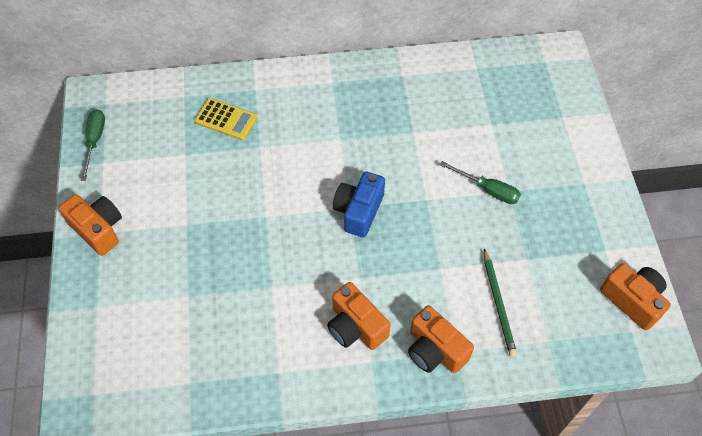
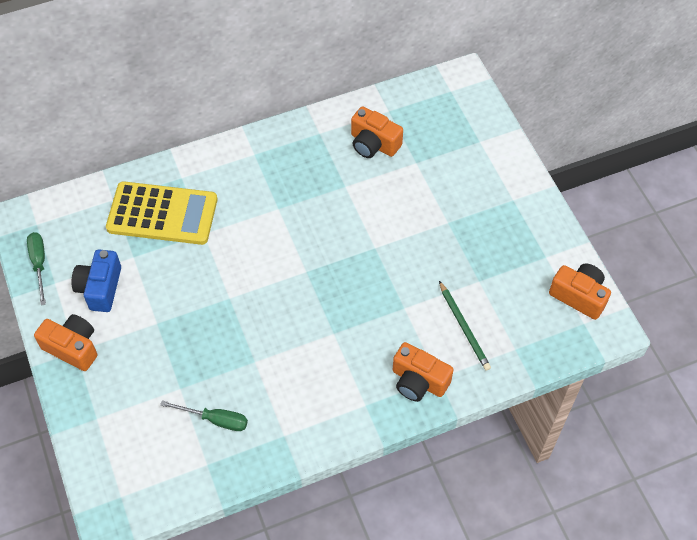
camera: 15 degrees left, 0 degrees up
(226, 119) = (162, 214): yellow calculator -> yellow calculator, size x1.84
(356, 326) = (343, 378): orange camera -> orange camera (373, 144)
(359, 211) = (315, 273): blue camera -> blue camera (100, 288)
(488, 190) = (428, 226): green screwdriver -> green screwdriver (215, 420)

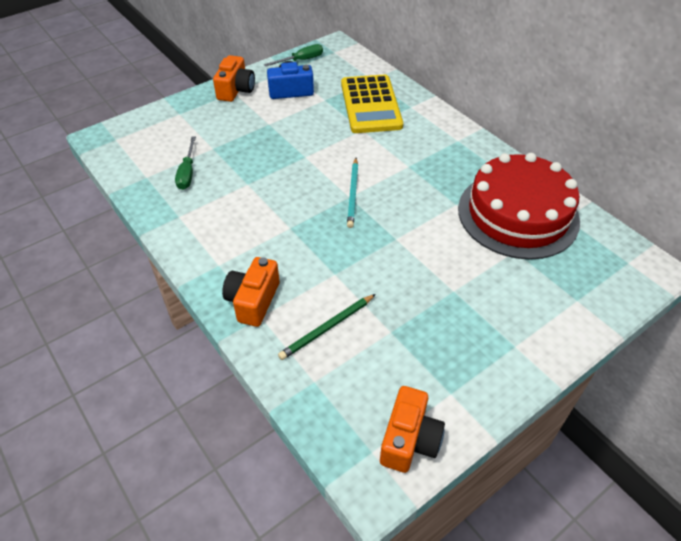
camera: 75 degrees right, 10 degrees down
(303, 267) = (353, 194): none -> turquoise pencil
(373, 144) = (518, 214): orange camera -> red cake

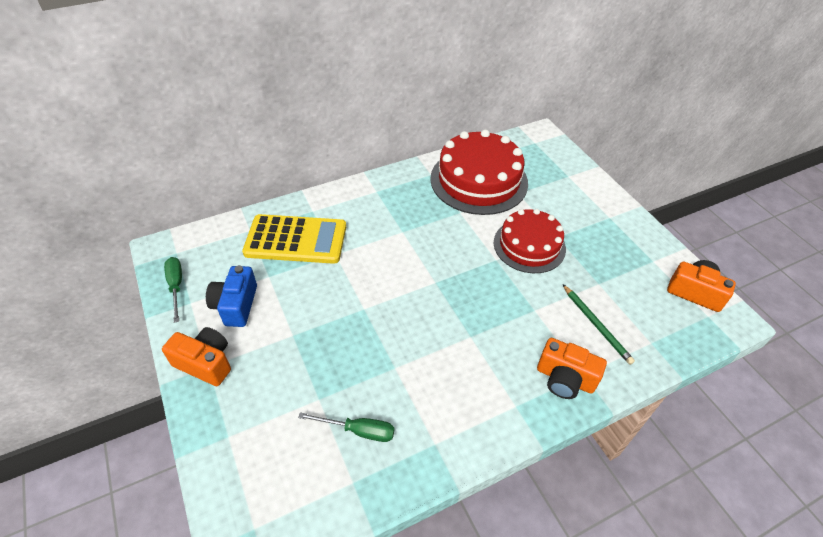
camera: 80 degrees left, 0 degrees up
(353, 194) = (432, 279): turquoise pencil -> none
(428, 265) = (529, 245): none -> red cake

